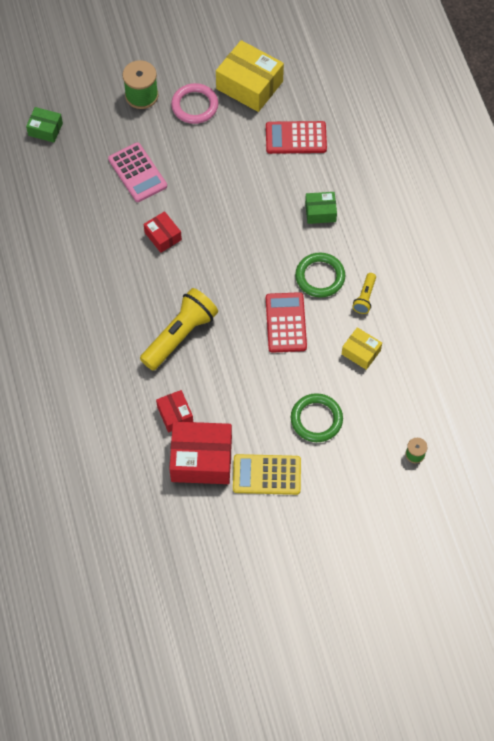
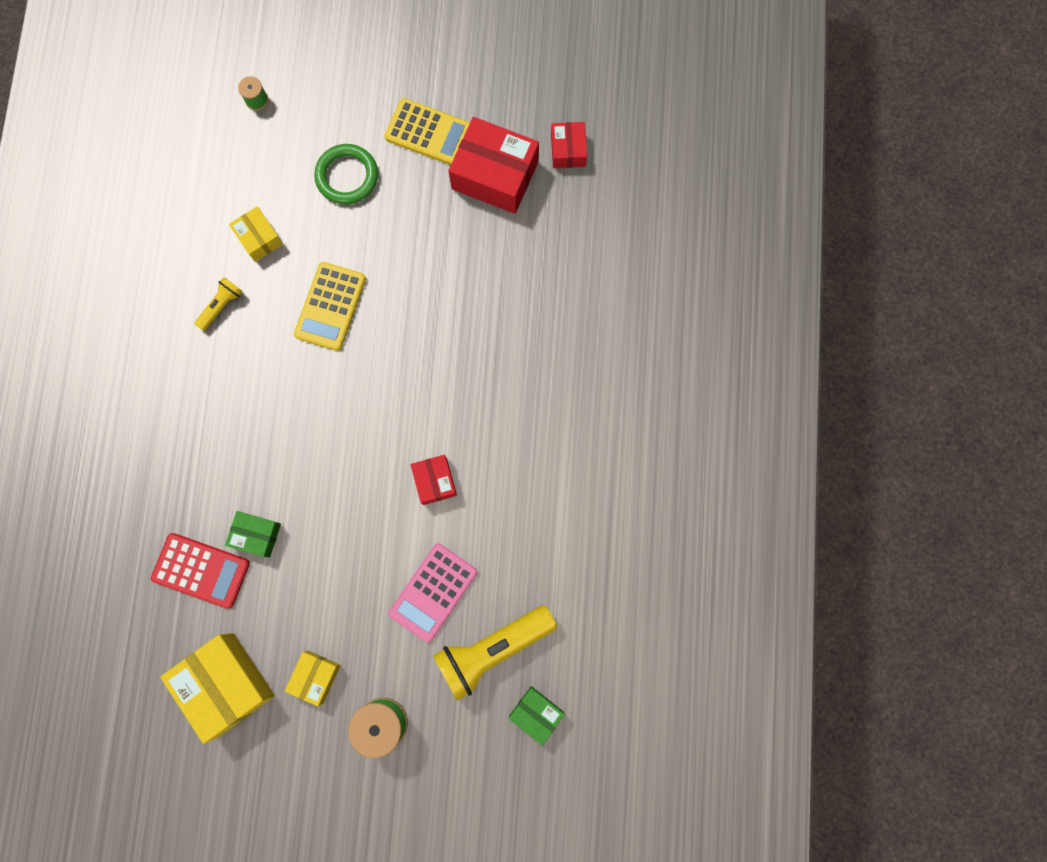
camera: 160 degrees left, 15 degrees up
(137, 173) = (433, 592): pink calculator -> pink calculator turned 135 degrees counterclockwise
(175, 414) = (505, 237): red box -> red box (568, 150)
(180, 335) = (463, 335): yellow flashlight -> yellow flashlight (492, 649)
(195, 106) = (315, 677): pink ring -> yellow box
(285, 323) = (330, 306): red calculator -> yellow calculator
(320, 212) = (220, 444): green box -> green box (256, 535)
(320, 277) = (262, 353): green ring -> none

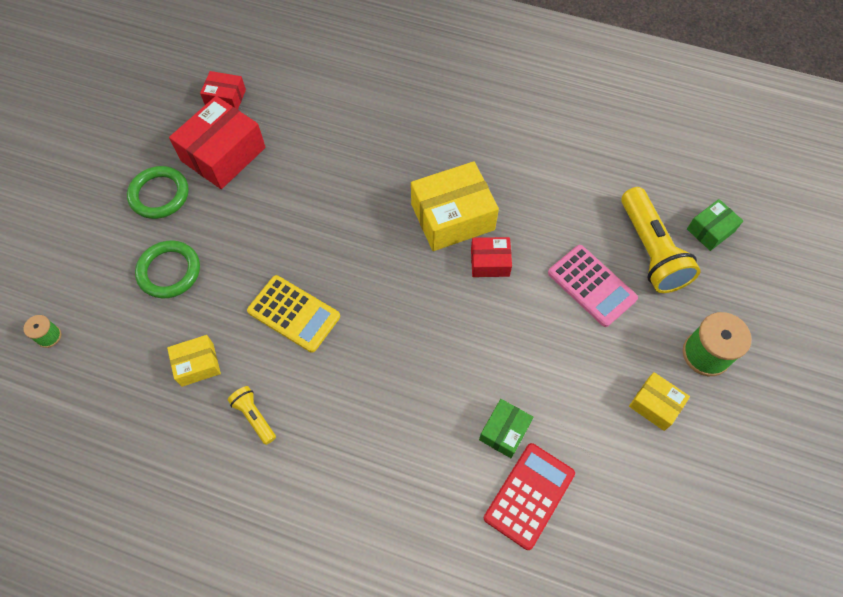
camera: 75 degrees left, 15 degrees down
(226, 684) = (651, 494): yellow box -> yellow box (452, 217)
(429, 133) = (159, 195): yellow calculator -> green ring

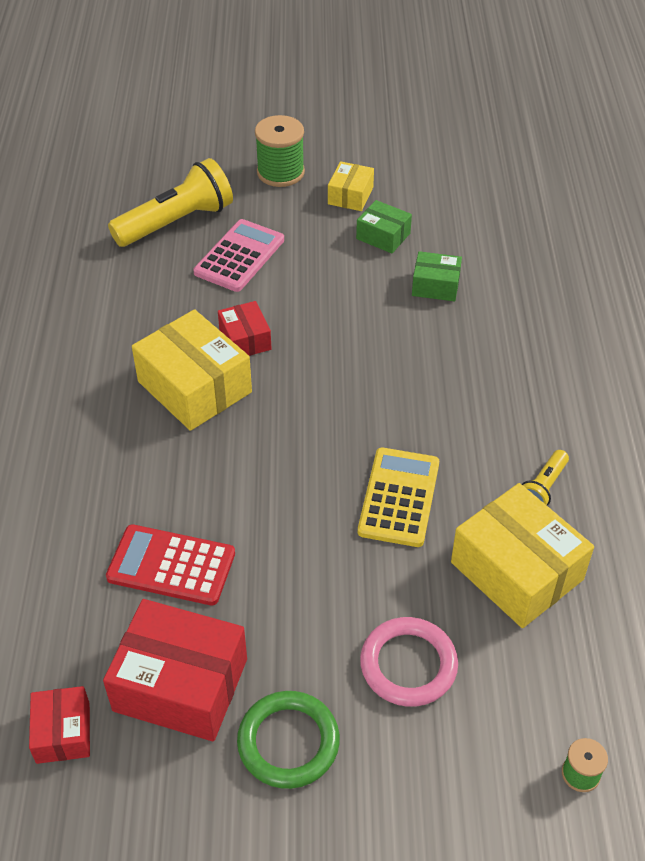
camera: 110 degrees left, 15 degrees down
(169, 271) = (408, 665): green ring -> pink ring
(197, 364) = (516, 571): yellow box -> yellow box, size x1.86
(529, 495) = (486, 257): red calculator -> red calculator (171, 566)
(710, 230) = (133, 186): green box -> green box (383, 236)

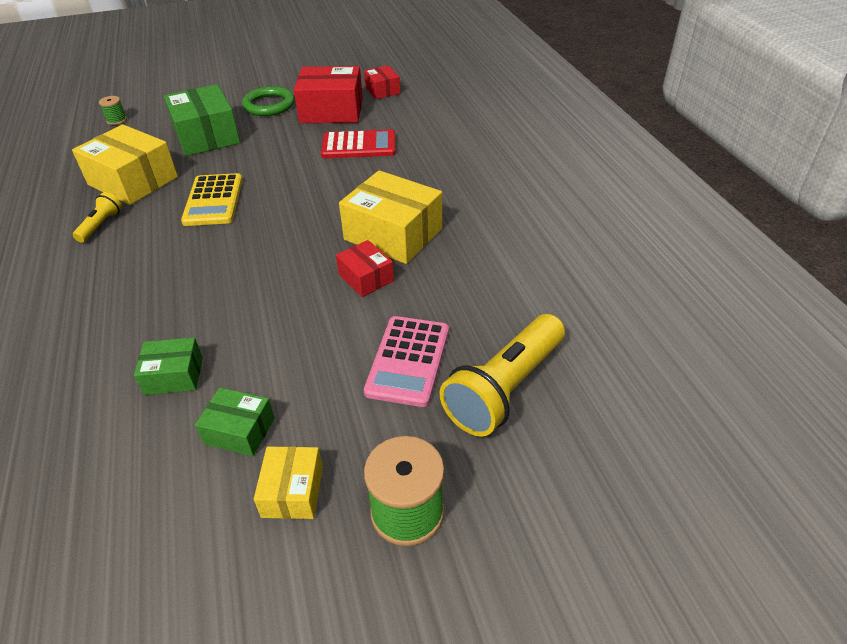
camera: 165 degrees right, 5 degrees down
(408, 665) = (207, 136): pink ring -> green box

